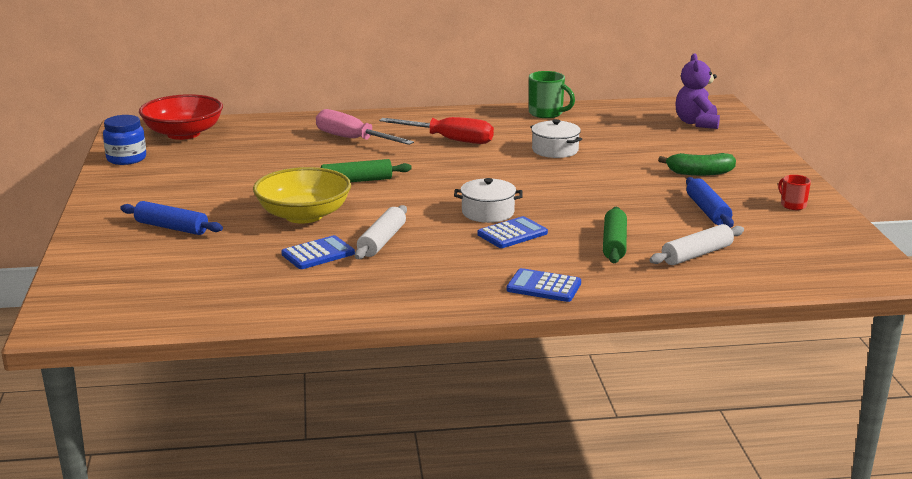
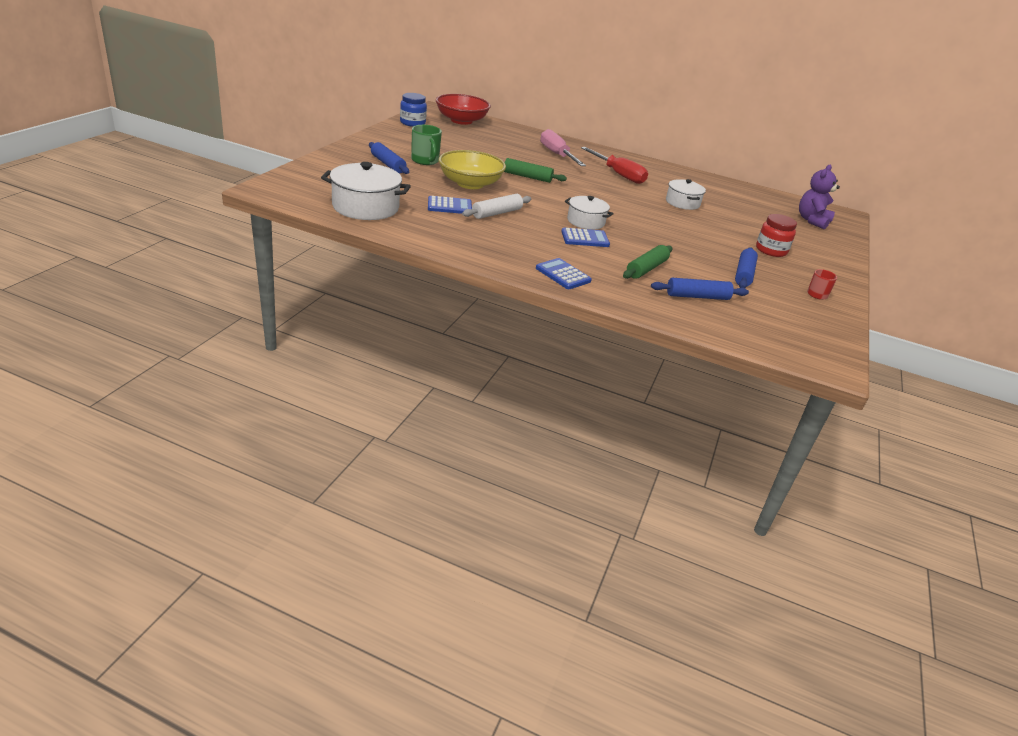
camera: 25 degrees right, 10 degrees up
(221, 295) = (365, 207): none -> white pot
(547, 113) = (707, 181): green mug -> green mug (425, 161)
(697, 254) = (697, 296): white rolling pin -> blue rolling pin
(700, 173) = (771, 250): green banana -> red jar

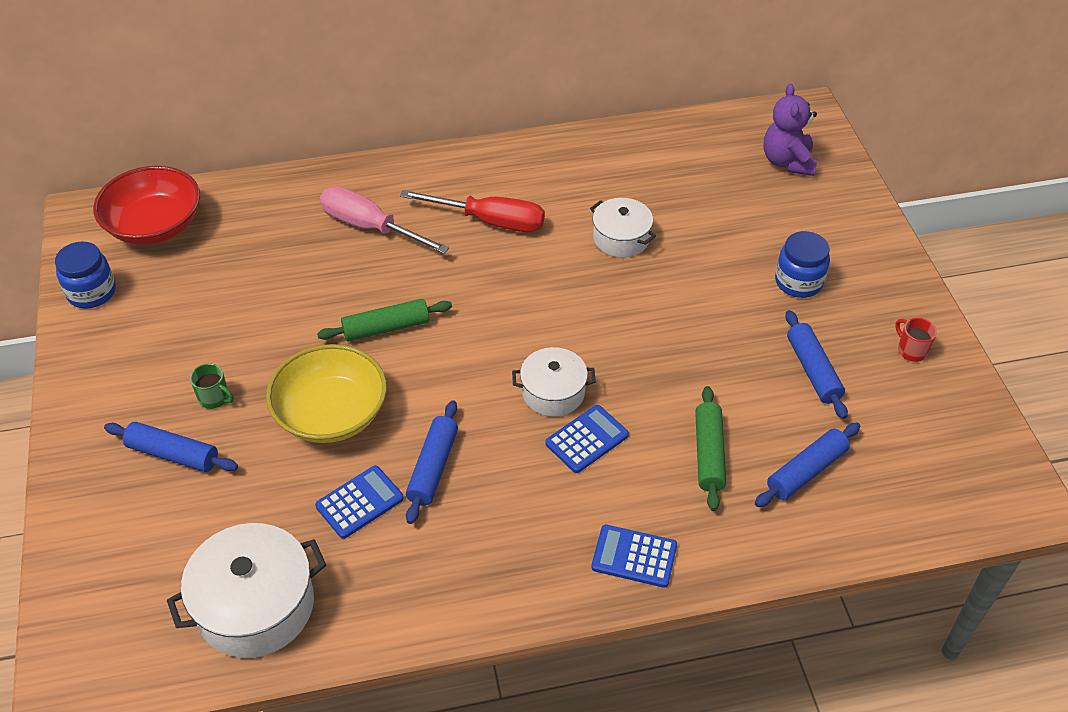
camera: 30 degrees left, 15 degrees up
(425, 161) = (214, 398): green mug -> green mug, size x0.61
(496, 213) = (433, 467): white rolling pin -> blue rolling pin
(771, 250) = (798, 282): red jar -> blue jar

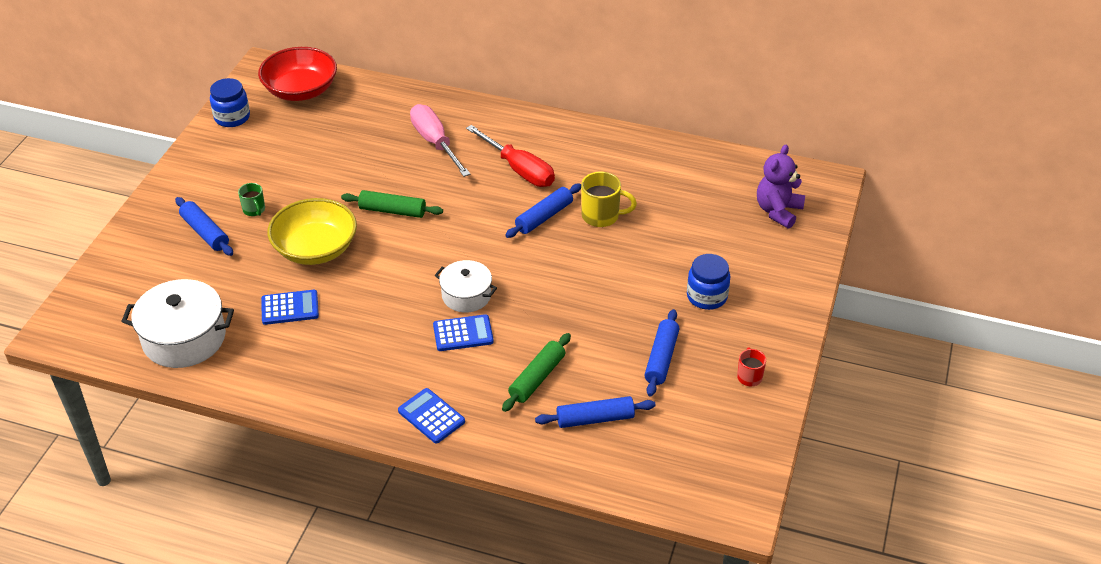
camera: 30 degrees right, 5 degrees down
(433, 467) = (351, 307): blue rolling pin -> blue rolling pin (544, 217)
(621, 238) = (602, 216): white pot -> yellow mug

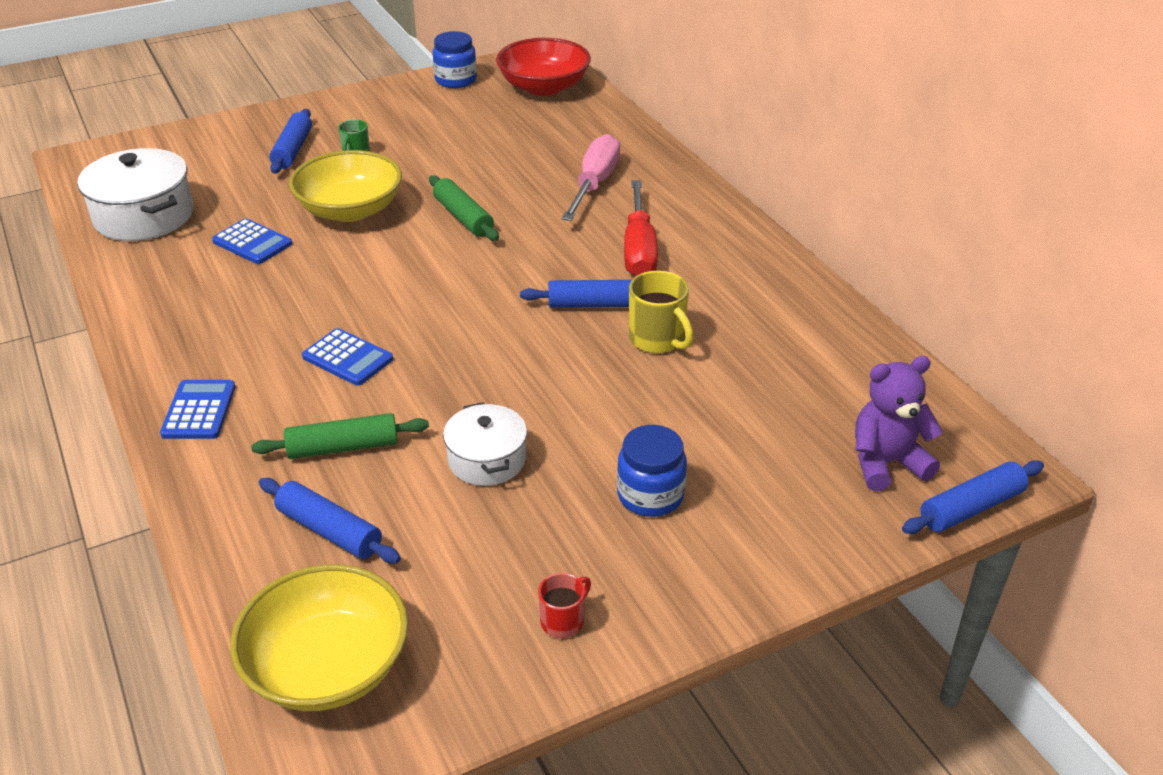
camera: 45 degrees right, 5 degrees down
(466, 295) = (407, 327): white pot -> white pot (487, 460)
(661, 358) = (495, 522): blue rolling pin -> blue rolling pin (971, 507)
(687, 470) = (327, 666): none -> yellow bowl

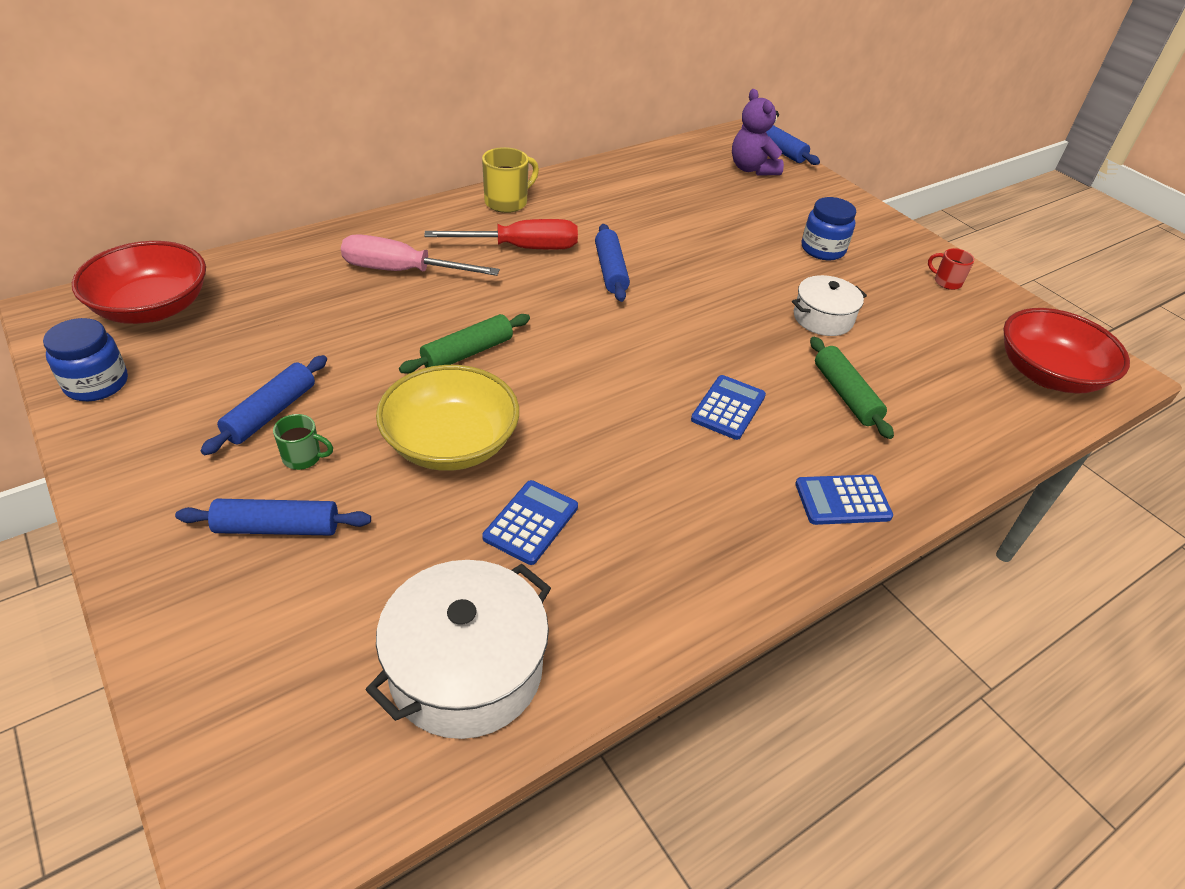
camera: 100 degrees left, 5 degrees up
(327, 666) = (1047, 374): yellow bowl -> red bowl
(329, 531) = (937, 390): blue rolling pin -> blue rolling pin (271, 413)
(658, 339) = (651, 242): yellow mug -> yellow mug (507, 202)

